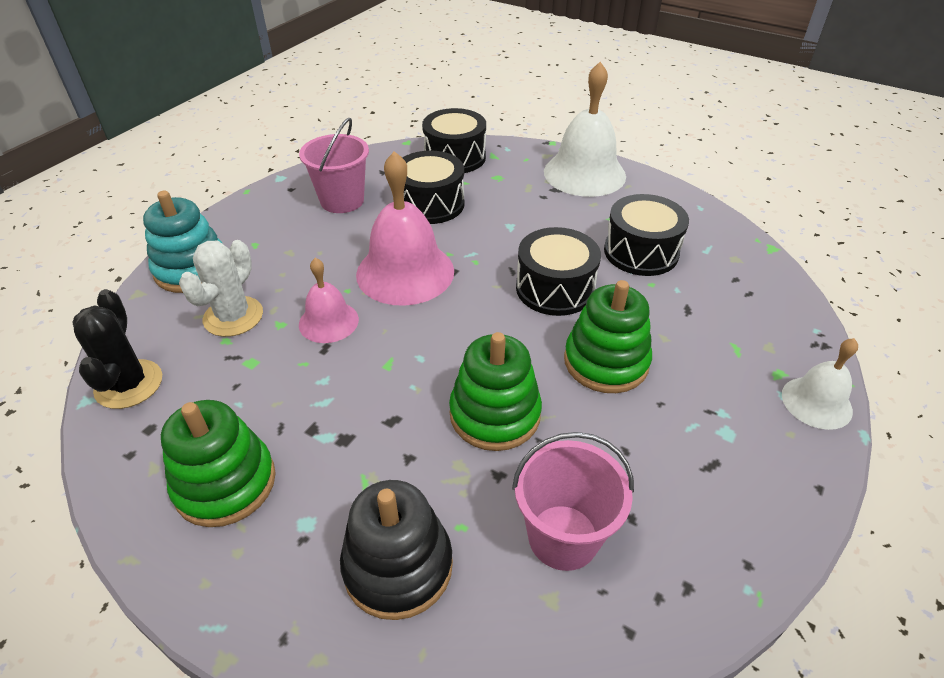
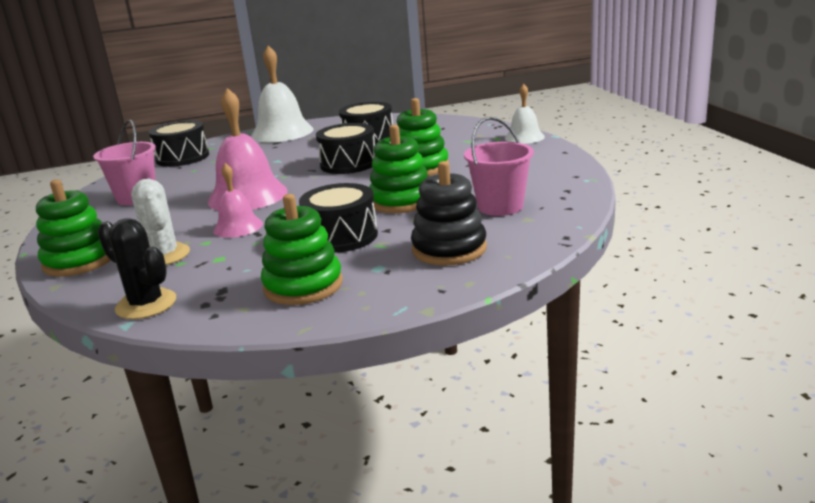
camera: 45 degrees left, 20 degrees down
(192, 269) = (79, 261): turquoise stacking toy -> green stacking toy
(430, 204) = (207, 174): black drum -> black drum (341, 236)

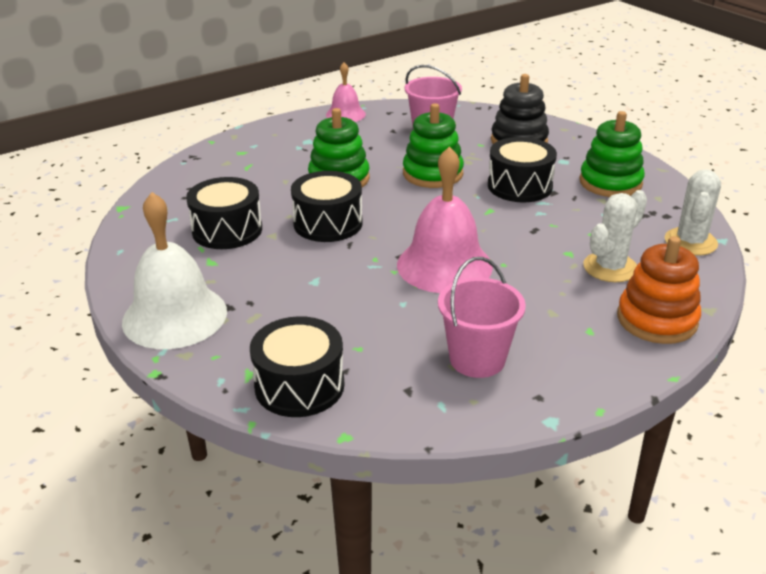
camera: 110 degrees left, 10 degrees up
(79, 261) = (656, 320): green stacking toy -> orange stacking toy
(146, 304) = (690, 242): black cactus -> white cactus
(238, 227) = (527, 245): pink bell -> pink bell (345, 114)
(524, 137) = (241, 139): white bell -> none

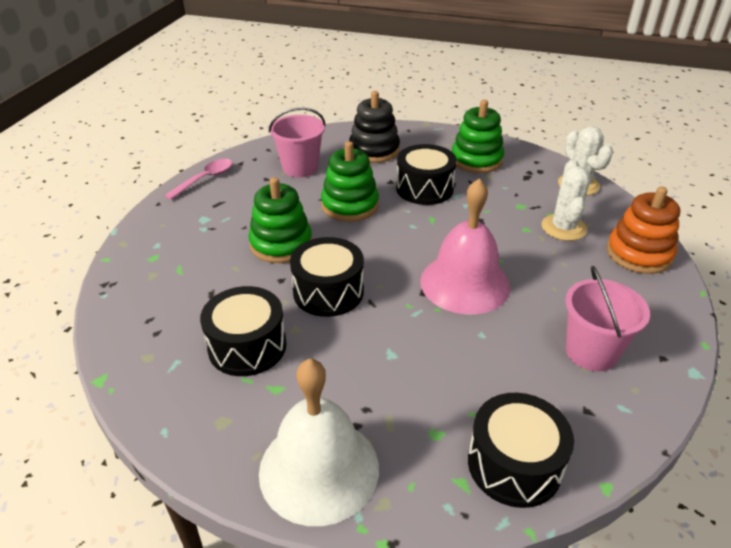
camera: 40 degrees left, 5 degrees up
(345, 114) = (205, 179): pink bell -> pink spoon

